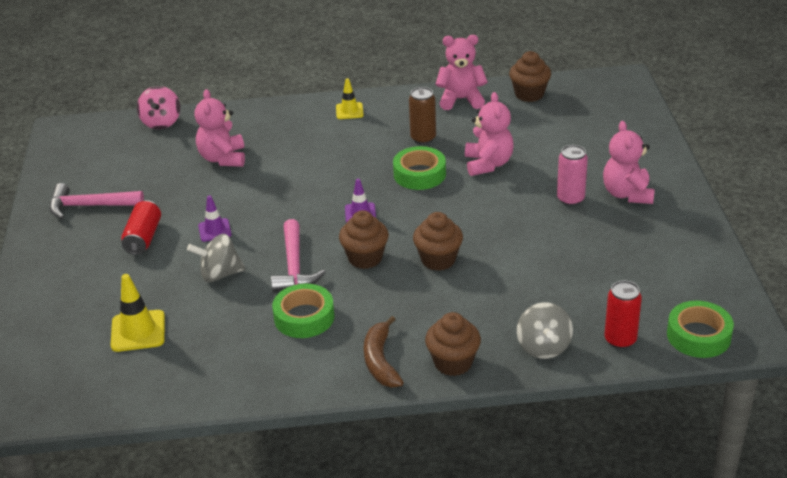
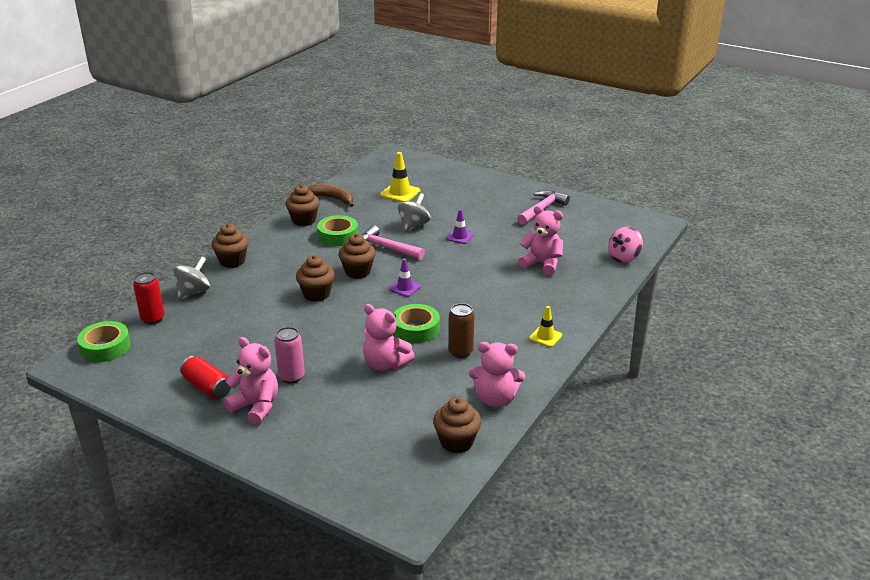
camera: 125 degrees right, 5 degrees down
(143, 238) = (483, 215): red can -> red can (207, 387)
(161, 122) = (624, 258): pink spinning top -> pink spinning top turned 75 degrees counterclockwise
(295, 369) = (304, 220): none -> brown cupcake
(380, 361) = (270, 243): brown banana -> brown banana (333, 199)
(461, 99) = (495, 399): pink teddy bear -> pink teddy bear turned 60 degrees clockwise
(543, 347) = (193, 292): grey spinning top -> grey spinning top turned 90 degrees clockwise

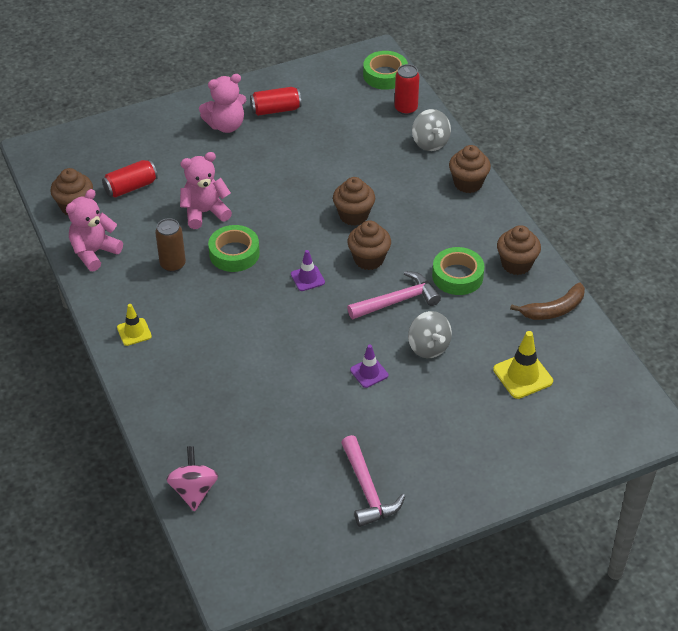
camera: 125 degrees right, 15 degrees up
(291, 377) = (243, 155): pink can -> none
(397, 421) = (131, 187): none -> red can
(542, 264) = (250, 408): pink teddy bear -> none

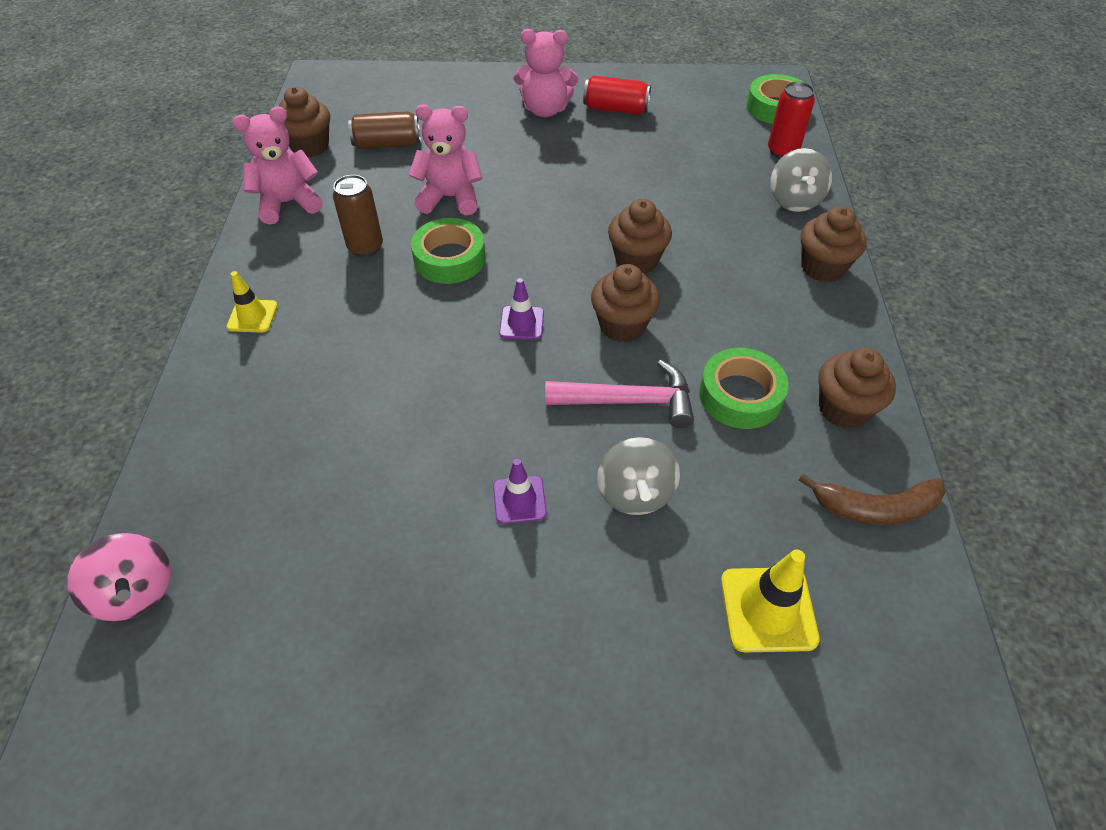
camera: 25 degrees right, 5 degrees up
(131, 187) = (387, 144): red can -> brown can
(194, 491) = (136, 592): pink spinning top -> pink spinning top turned 120 degrees clockwise
(367, 490) = (386, 718): pink hammer -> none

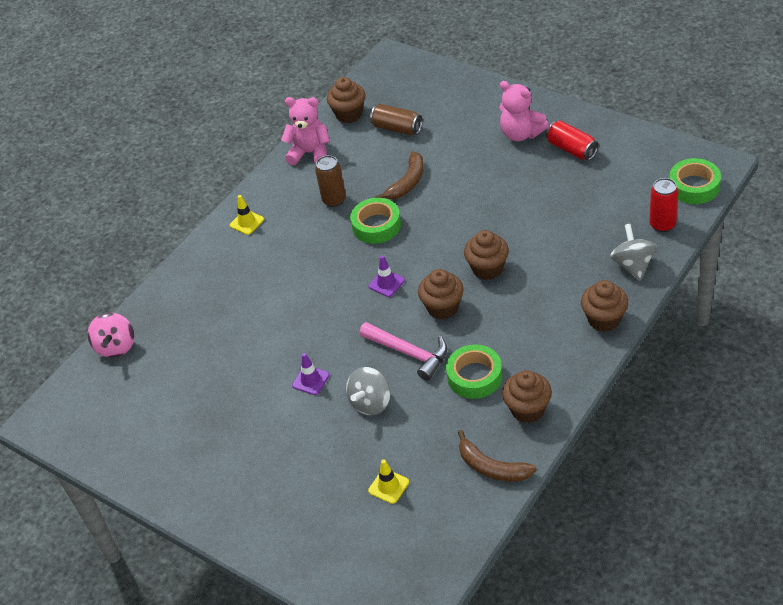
camera: 40 degrees right, 5 degrees down
(450, 198) = (407, 183): pink teddy bear -> brown banana
(768, 609) = (388, 486): yellow traffic cone -> yellow traffic cone, size x0.64
(794, 200) = (633, 265): grey spinning top -> grey spinning top turned 135 degrees clockwise

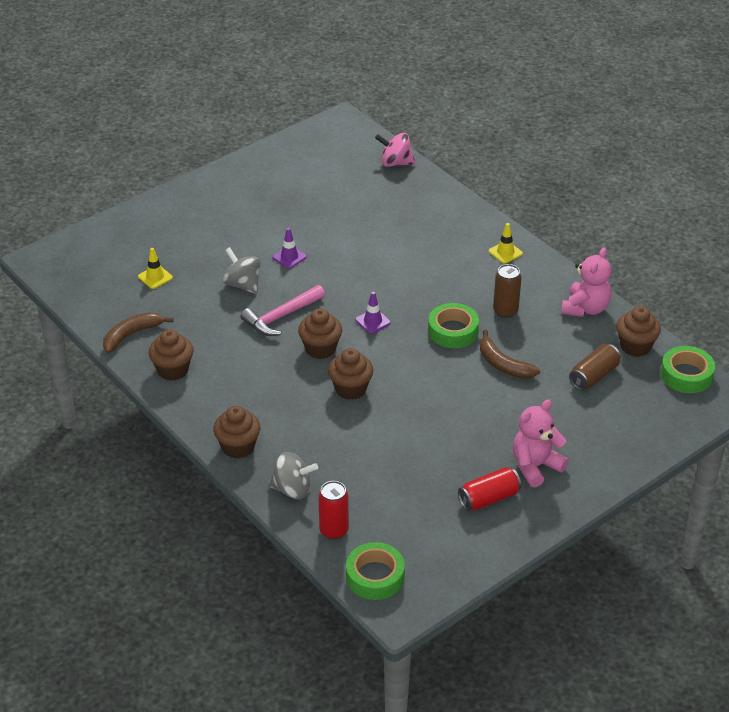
camera: 100 degrees right, 5 degrees down
(474, 376) = (229, 348): green tape -> green tape (686, 375)

